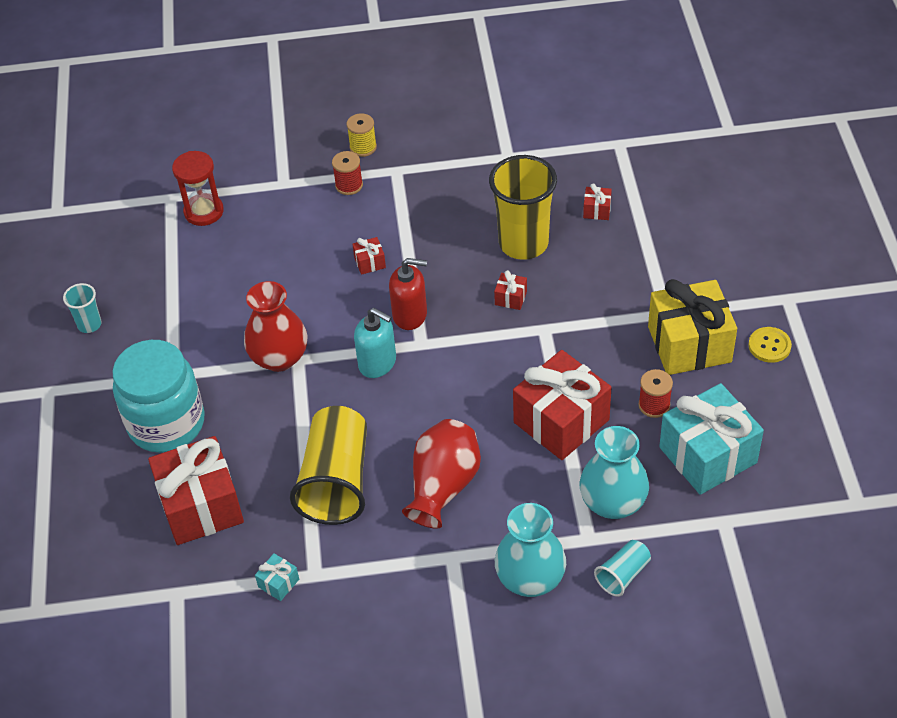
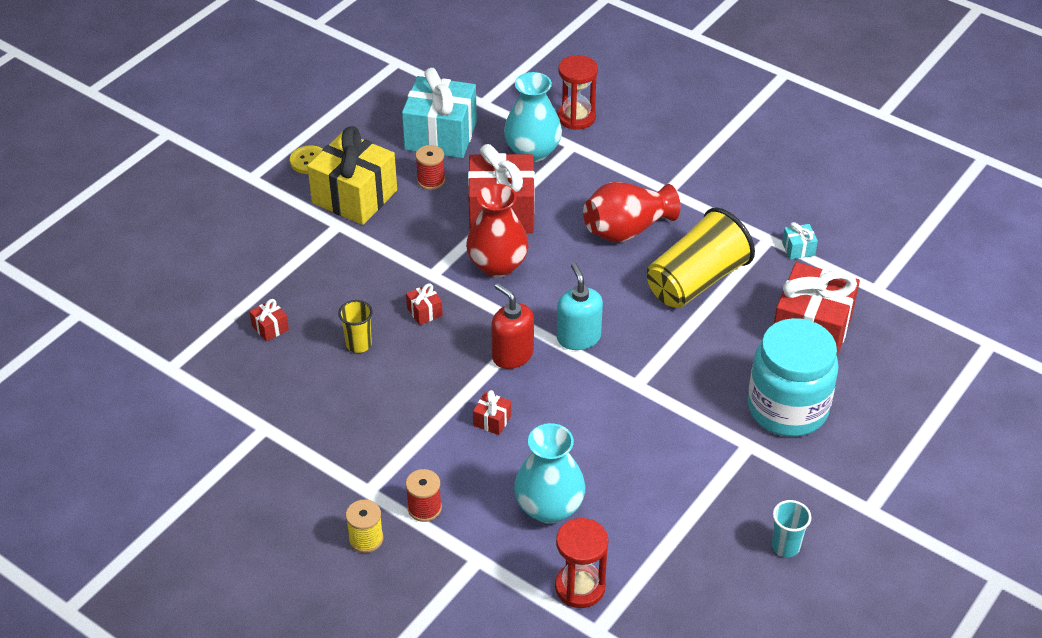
camera: 140 degrees left, 5 degrees down
(279, 357) = (649, 396): red vase -> red vase (497, 265)
(523, 243) = (358, 344): yellow cup -> yellow cup, size x0.48
(530, 579) = (633, 150): turquoise vase -> turquoise vase (549, 507)
(623, 575) = (576, 117): turquoise cup -> red hourglass

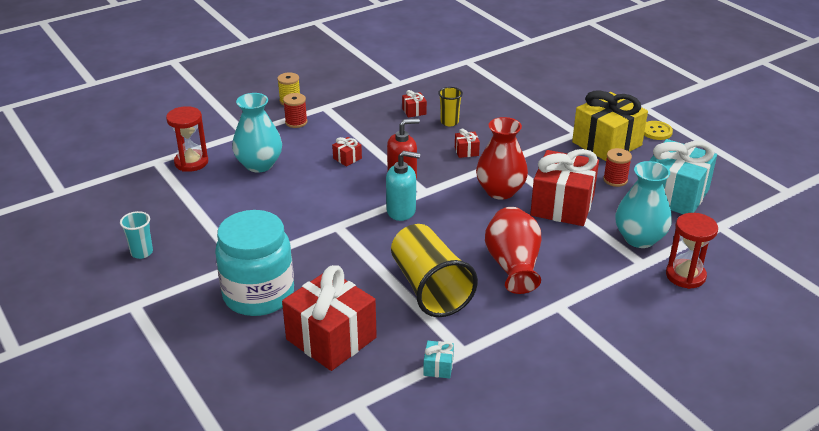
camera: 110 degrees right, 10 degrees down
(270, 328) = (483, 95): red gift -> red gift (414, 111)

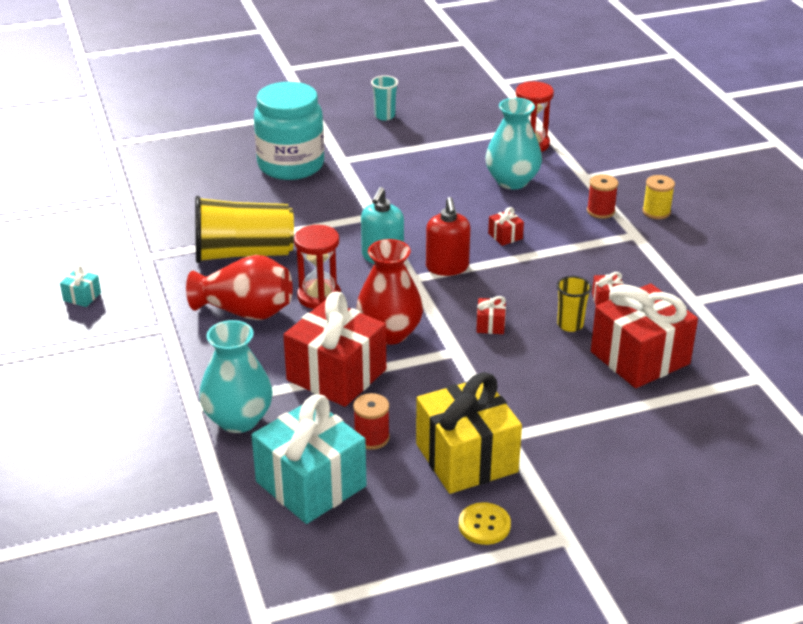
camera: 105 degrees right, 0 degrees up
(331, 338) = (209, 194): red gift -> red gift (640, 358)
(438, 367) = (135, 241): turquoise gift -> turquoise gift (82, 297)
(685, 276) = (150, 434): red hourglass -> red hourglass (319, 296)

